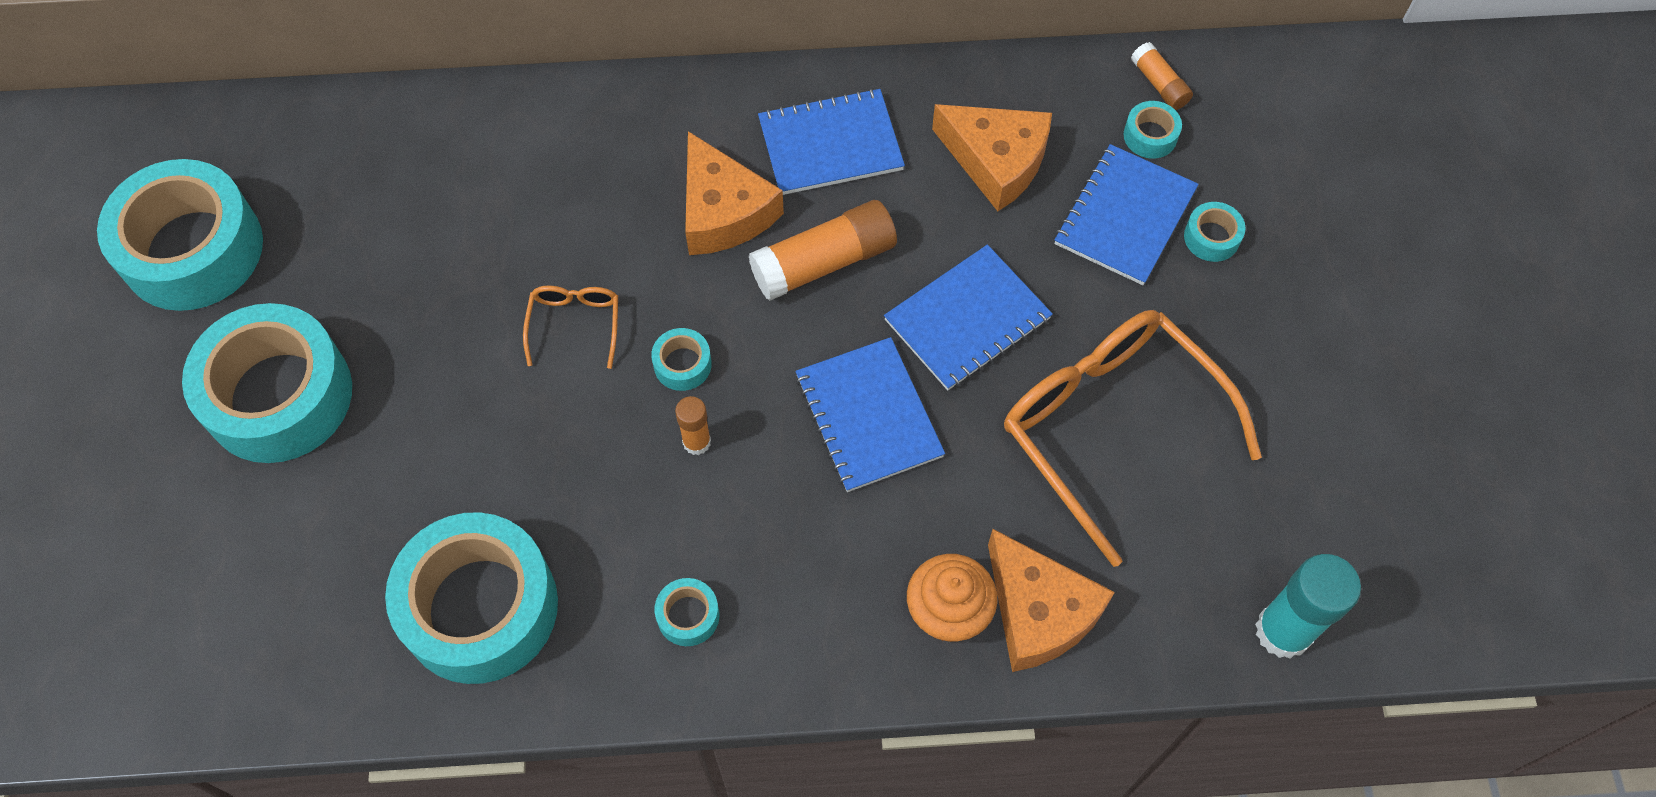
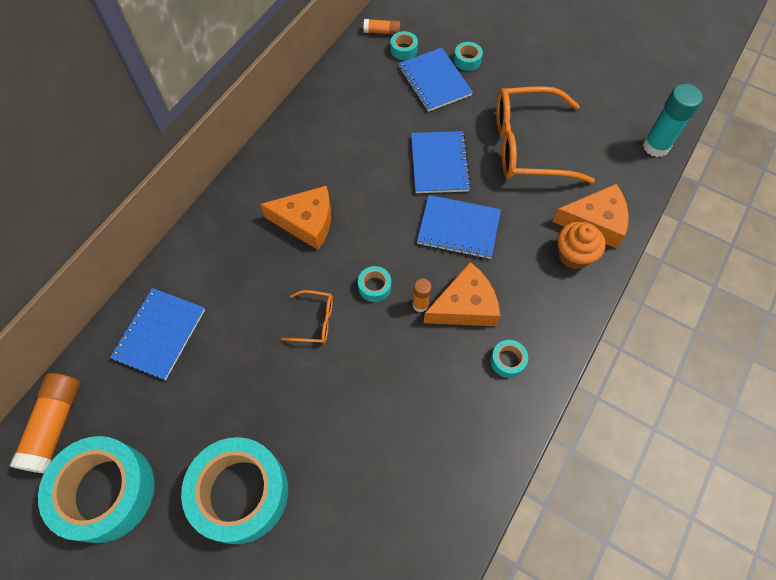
camera: 55 degrees left, 0 degrees up
(480, 607) = (440, 455): turquoise tape -> none
(575, 324) = (315, 321): orange glasses -> orange glasses turned 150 degrees clockwise
(824, 262) = (367, 198): orange glue stick -> orange glue stick (55, 425)
(830, 144) = (308, 160): blue notebook -> blue notebook (159, 334)
(996, 161) = (370, 106): orange cheese -> orange cheese (465, 306)

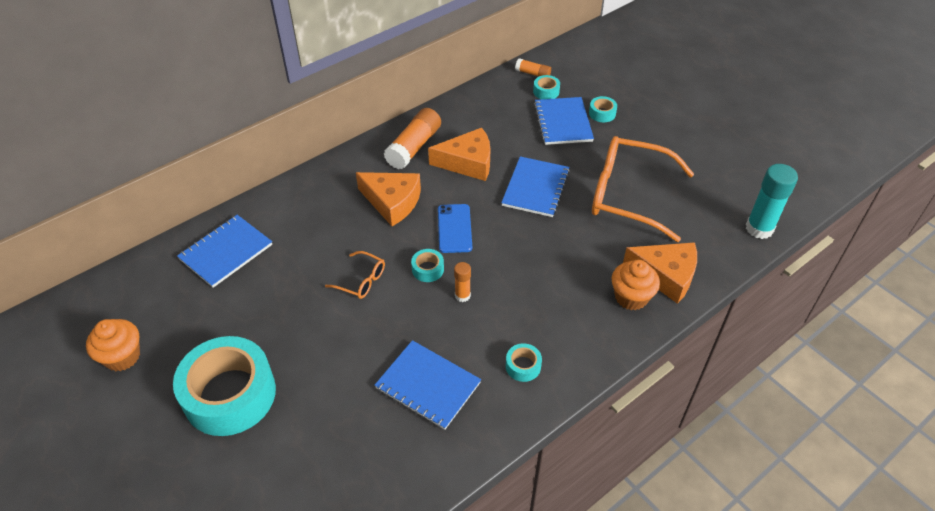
camera: 20 degrees right, 15 degrees down
(55, 425) = (109, 294): orange glue stick -> orange glue stick (414, 147)
(106, 492) = (122, 356): turquoise tape -> orange cupcake
(380, 233) = (454, 228): none -> blue phone
(458, 228) = (528, 244): blue notebook -> blue notebook (428, 385)
(465, 306) = (504, 309): orange cheese -> orange cheese (468, 162)

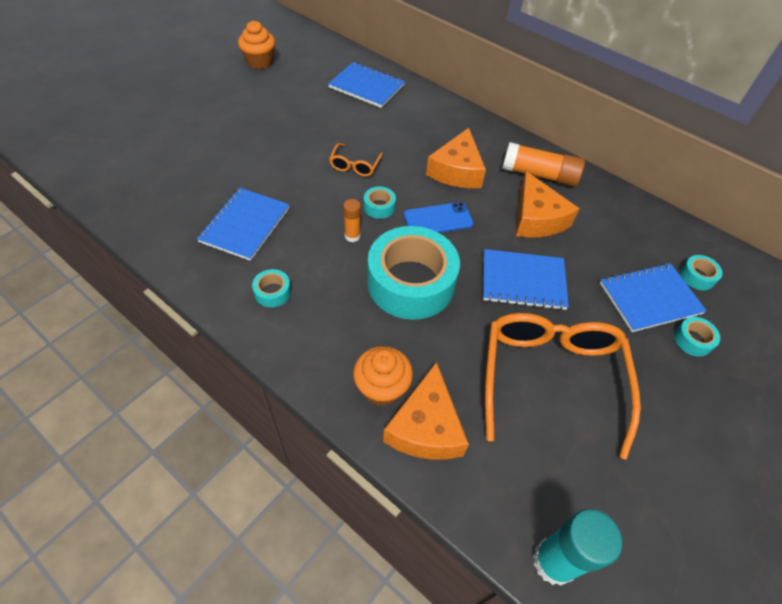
camera: 75 degrees right, 5 degrees up
(230, 394) = (230, 115): turquoise tape -> turquoise tape (411, 283)
(533, 73) = (722, 260): orange glue stick -> none

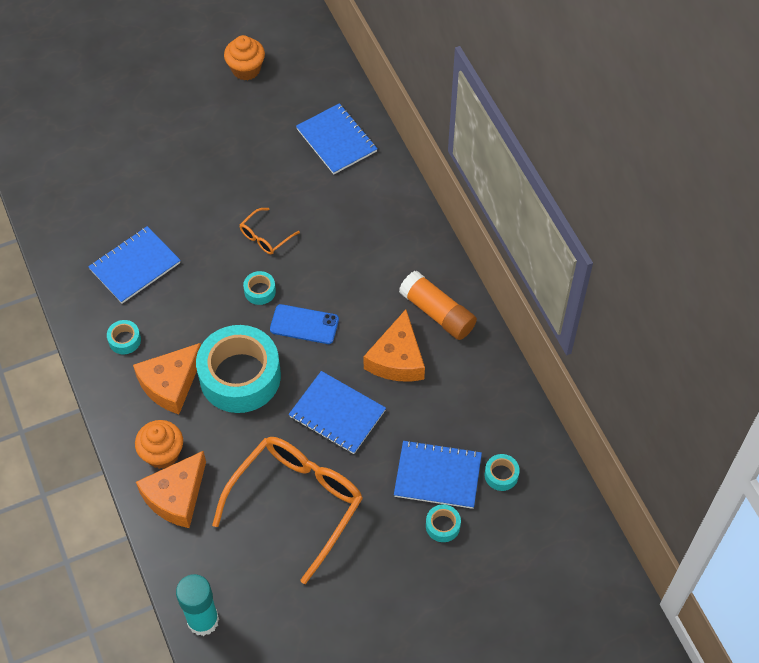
camera: 30 degrees right, 5 degrees up
(352, 236) = (218, 312): orange glue stick -> none
(456, 171) = (358, 278): orange cheese -> orange cheese (170, 384)

